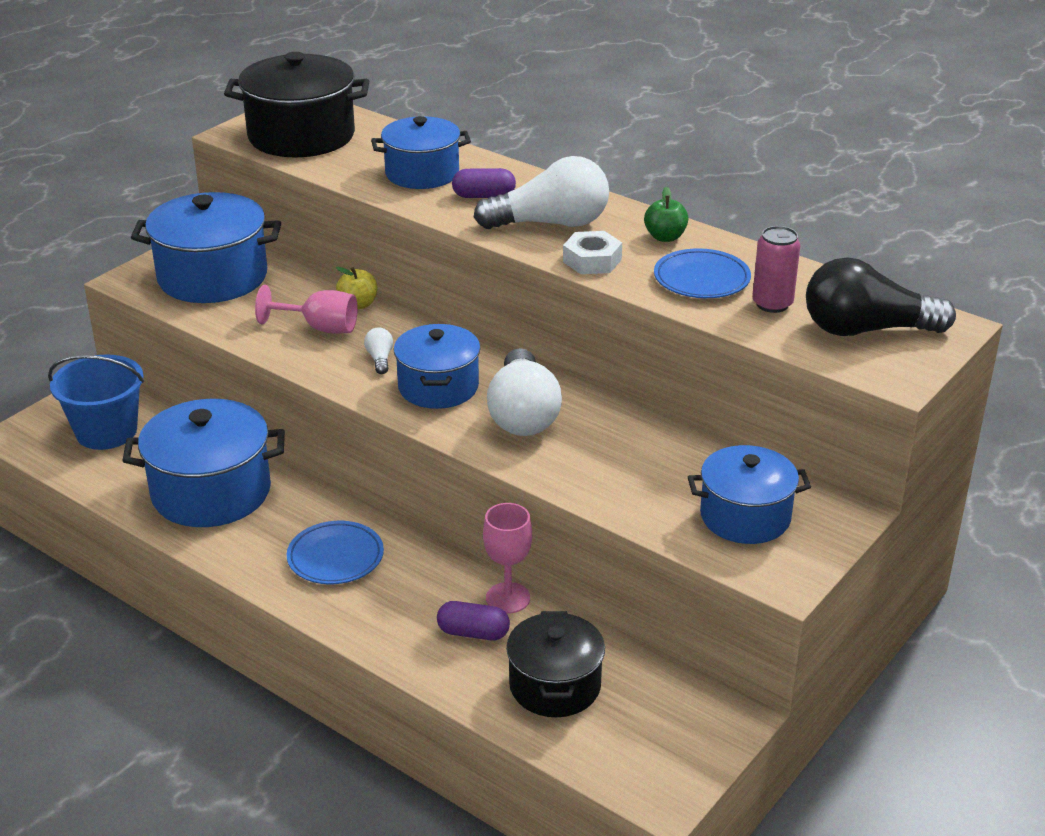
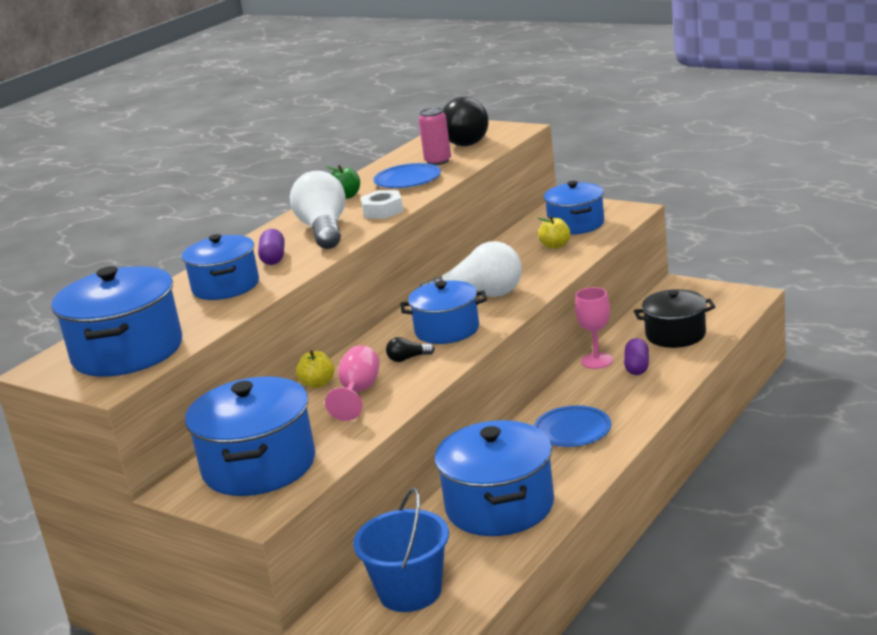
camera: 90 degrees left, 10 degrees down
(301, 136) = (127, 351): black pot -> blue pot
(380, 359) = (408, 358): white light bulb -> black light bulb
(666, 489) = (555, 246): none -> yellow apple

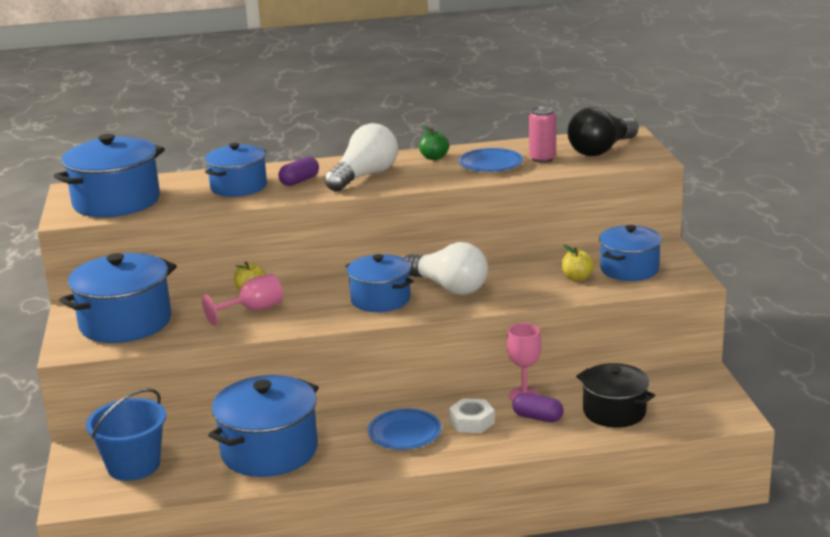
camera: 45 degrees right, 0 degrees up
(383, 211) = (422, 180): white nut -> white nut (472, 422)
(408, 358) = (321, 305): black light bulb -> none
(637, 367) = (537, 417): purple capsule -> purple capsule turned 60 degrees clockwise

